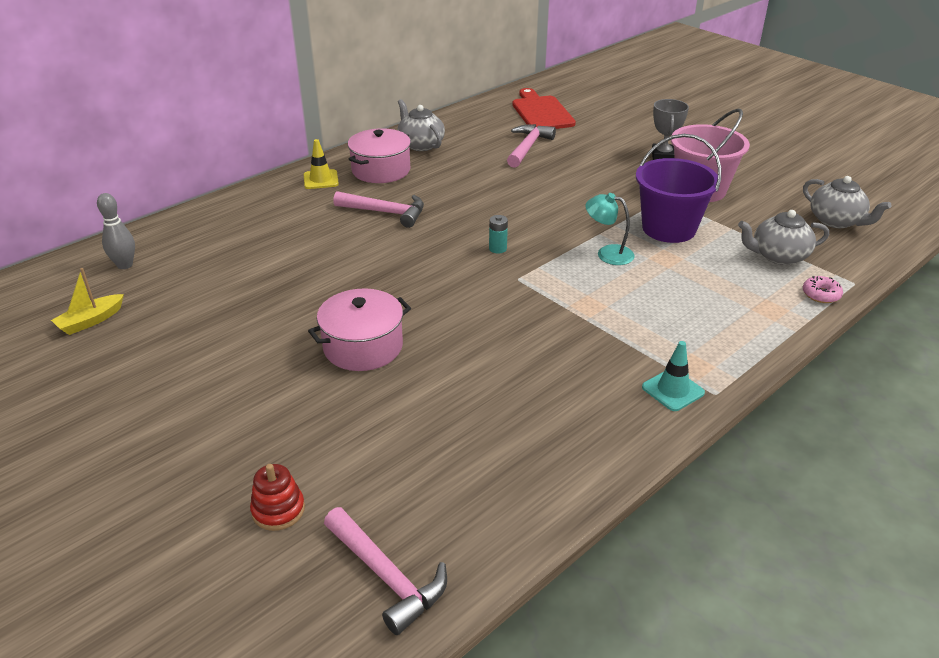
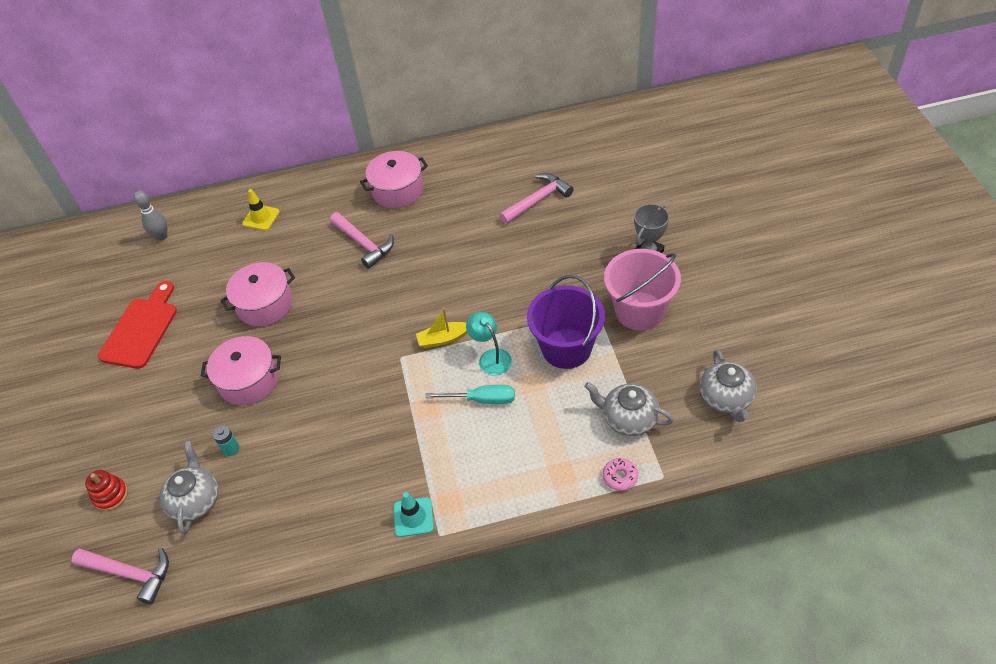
camera: 35 degrees right, 15 degrees up
(91, 321) = (112, 285): yellow boat -> yellow boat (443, 339)
(318, 283) = (265, 304): none -> pink pot
(321, 180) = (345, 186): yellow traffic cone -> yellow traffic cone (261, 218)
(387, 577) = (130, 573): pink hammer -> pink hammer turned 60 degrees counterclockwise
(420, 145) = (452, 167): grey teapot -> grey teapot (195, 500)
(497, 249) = (412, 318): turquoise battery -> turquoise battery (231, 449)
(541, 112) = (590, 154): red cutting board -> red cutting board (141, 329)
(635, 283) = (482, 399): none -> turquoise screwdriver

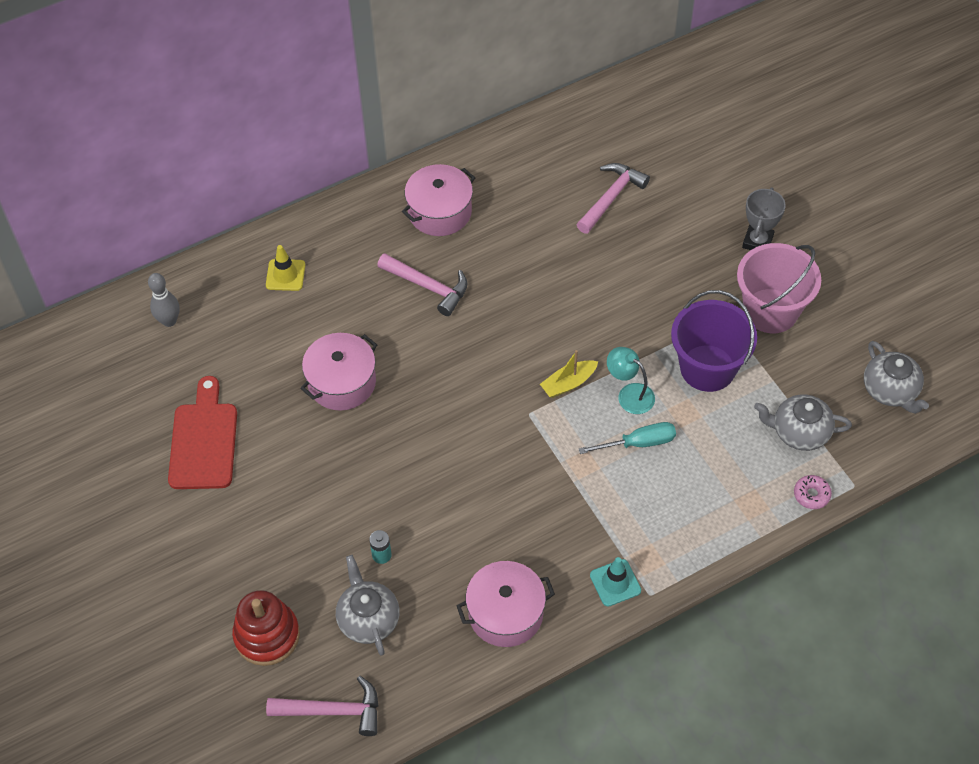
camera: 20 degrees left, 5 degrees up
(110, 495) = (267, 635): red stacking toy -> red stacking toy, size x1.64
(248, 380) = (365, 475): pink pot -> pink pot (505, 613)

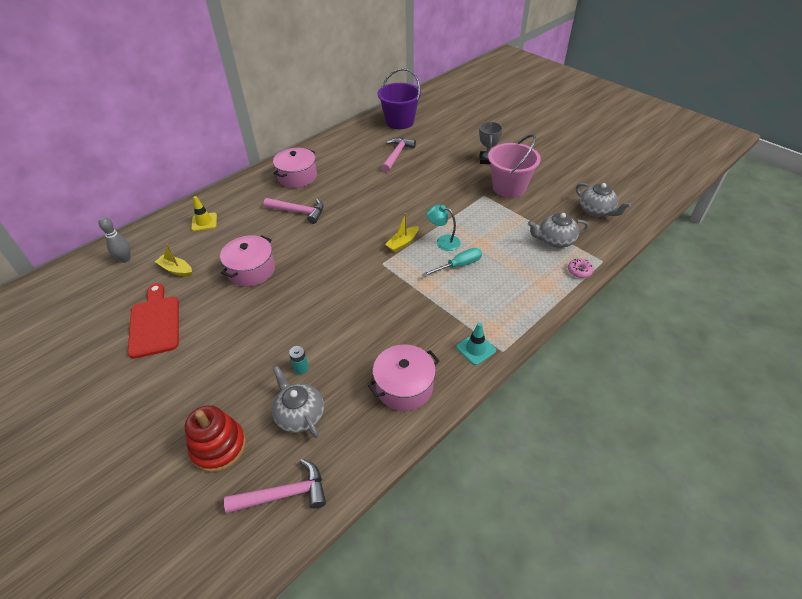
camera: 15 degrees left, 10 degrees down
(238, 357) = (176, 270): none -> yellow boat
(707, 368) = (485, 220): purple bucket -> purple bucket (400, 122)

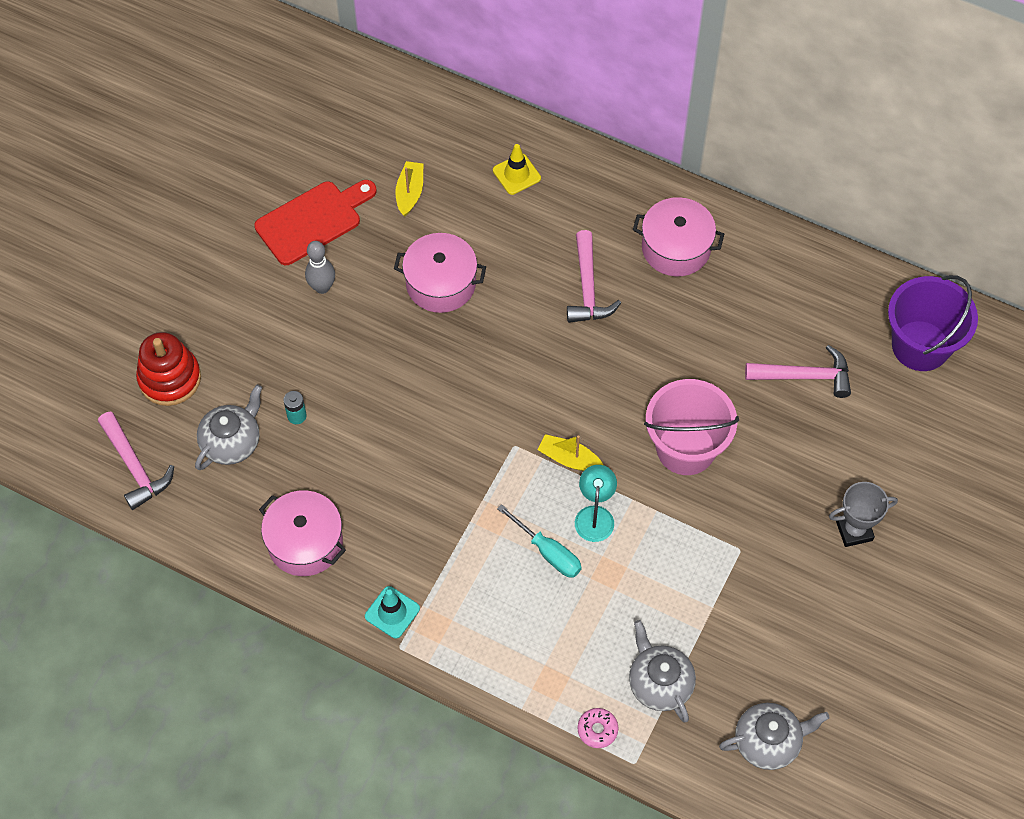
camera: 70 degrees right, 15 degrees up
(125, 259) = (407, 122): grey bowling pin -> grey bowling pin (322, 287)
(509, 187) = (780, 586): pink bucket -> pink bucket (686, 448)
(596, 211) = (768, 742): grey teapot -> grey teapot turned 135 degrees counterclockwise

